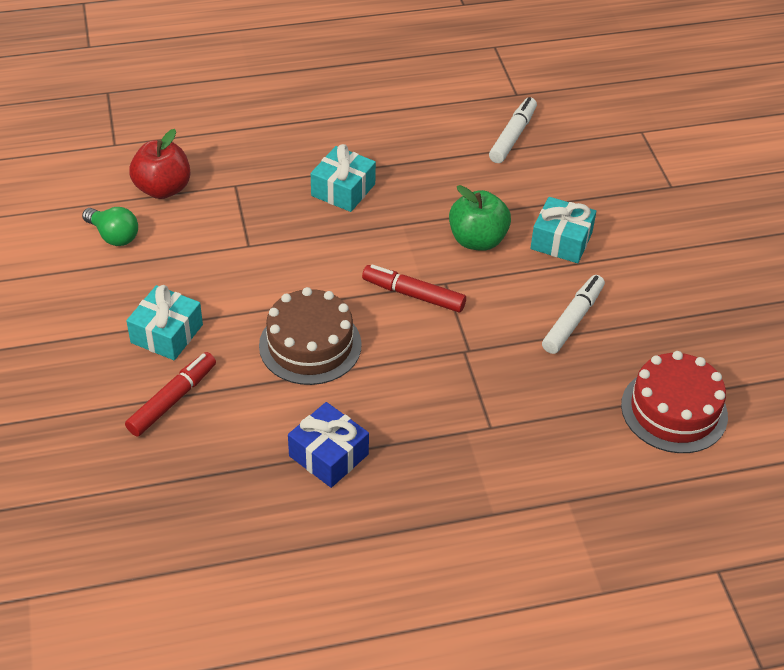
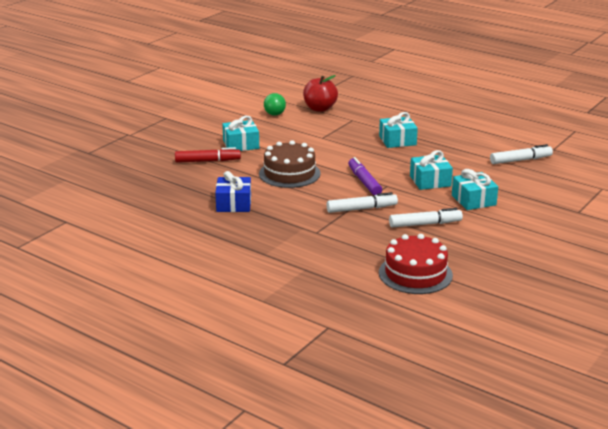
camera: 50 degrees right, 20 degrees down
(413, 294) = (364, 182): red marker -> purple marker
(477, 240) = (430, 181): green apple -> turquoise gift
(478, 346) = (361, 209): none -> white marker

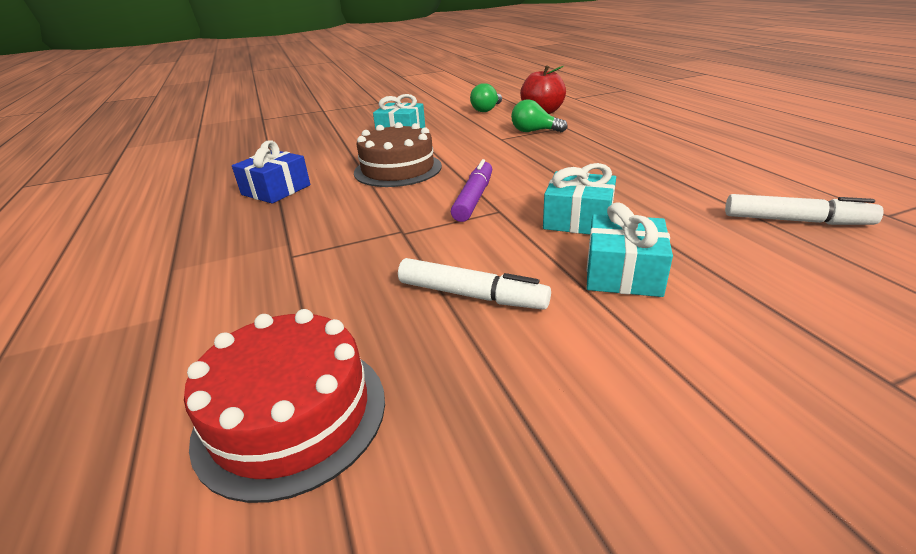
camera: 35 degrees right, 5 degrees up
(207, 161) = (340, 141): red marker -> none
(336, 127) = (534, 131): none -> green light bulb
(361, 209) = (410, 237): white marker -> none
(397, 140) = (596, 156): turquoise gift -> none

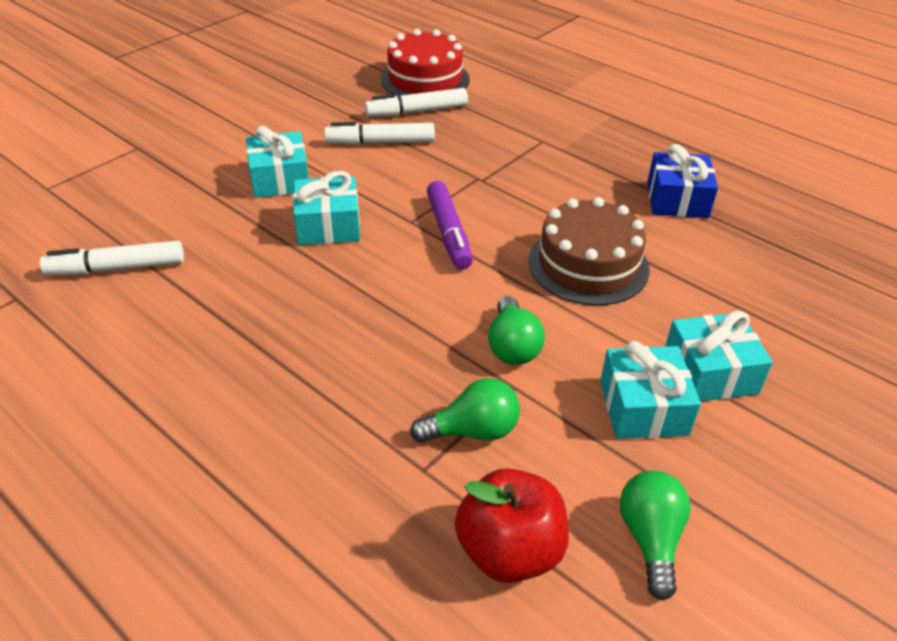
camera: 150 degrees right, 10 degrees up
(380, 336) = (417, 111): none -> white marker
(447, 128) = (643, 407): none -> turquoise gift
(487, 148) = (512, 346): none -> green light bulb

